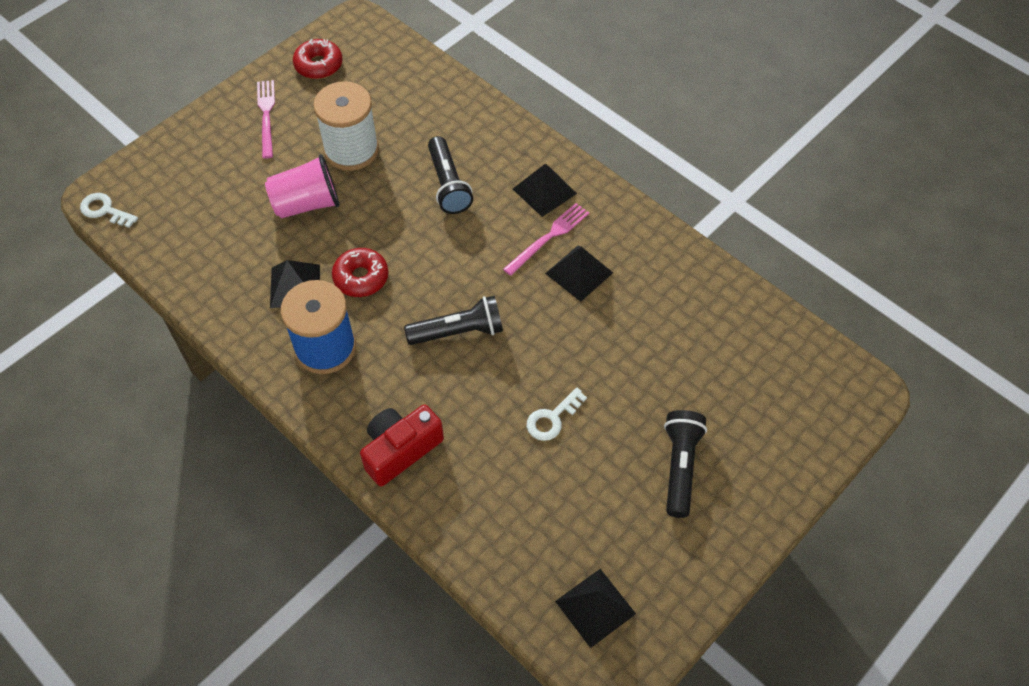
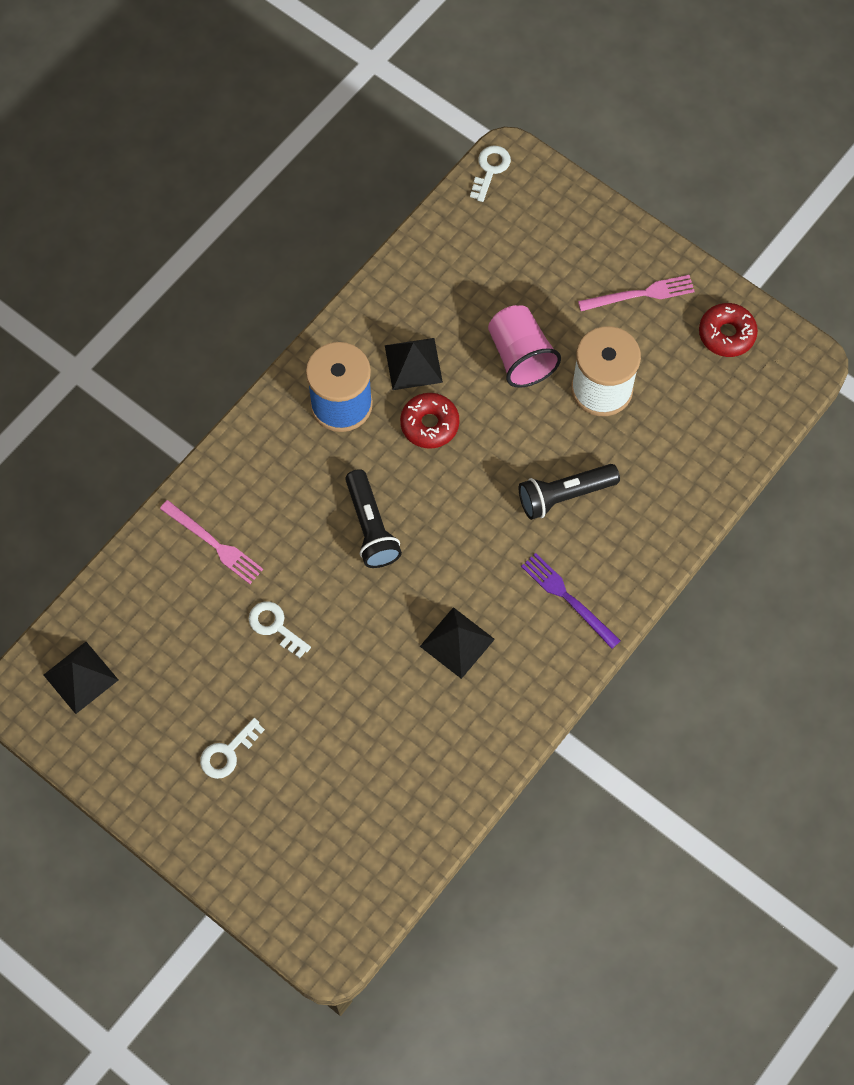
camera: 85 degrees right, 10 degrees up
(400, 450) = (232, 489): red camera -> none
(544, 191) = (568, 598): black pyramid -> purple fork
(548, 237) = (502, 607): pink fork -> pink fork (214, 543)
(680, 467) = (228, 753): black flashlight -> white key

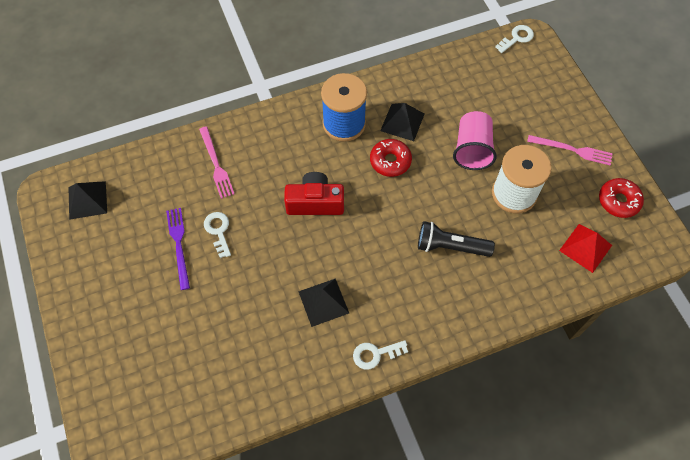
camera: 30 degrees right, 5 degrees down
(228, 753) = (137, 292): white key -> white key (375, 354)
(370, 527) = (315, 203): black flashlight -> red camera
(568, 598) = (413, 313): purple fork -> purple fork (179, 245)
(718, 413) = (585, 247): none -> red pyramid

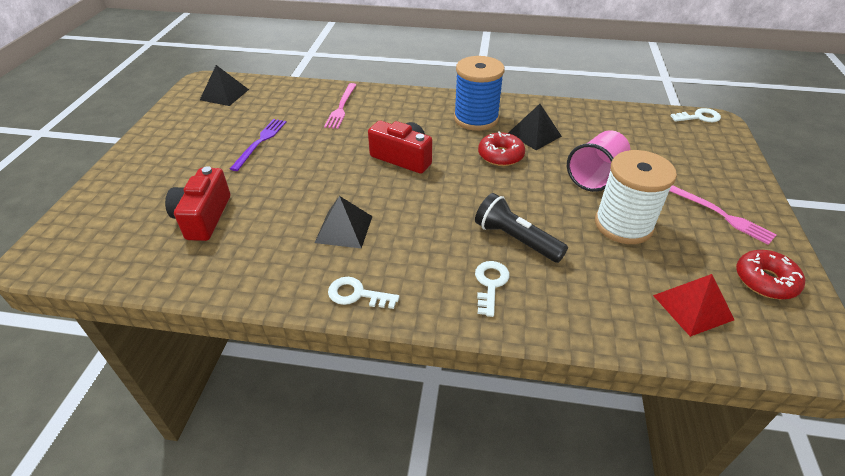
camera: 30 degrees right, 20 degrees down
(205, 349) = (203, 217): none -> red camera
(218, 231) = (301, 145): white key -> white key (490, 284)

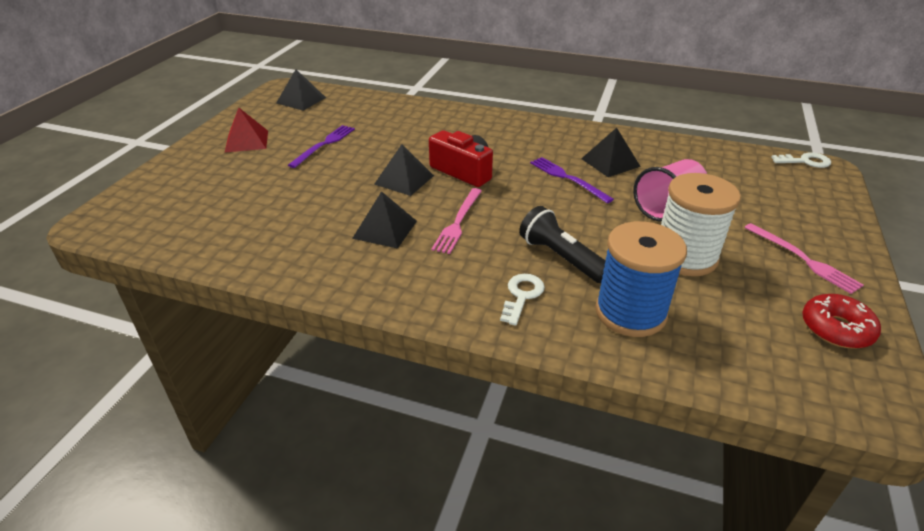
camera: 10 degrees right, 5 degrees down
(203, 217) = (251, 205): red camera -> none
(341, 107) = (413, 120): pink fork -> pink fork (458, 222)
(348, 173) = (404, 180): none -> black pyramid
(357, 294) = (381, 289): white key -> none
(476, 119) = (551, 142): blue spool -> blue spool (630, 312)
(500, 155) = (567, 178): red donut -> purple fork
(693, 307) = (741, 344): red pyramid -> red pyramid (247, 141)

